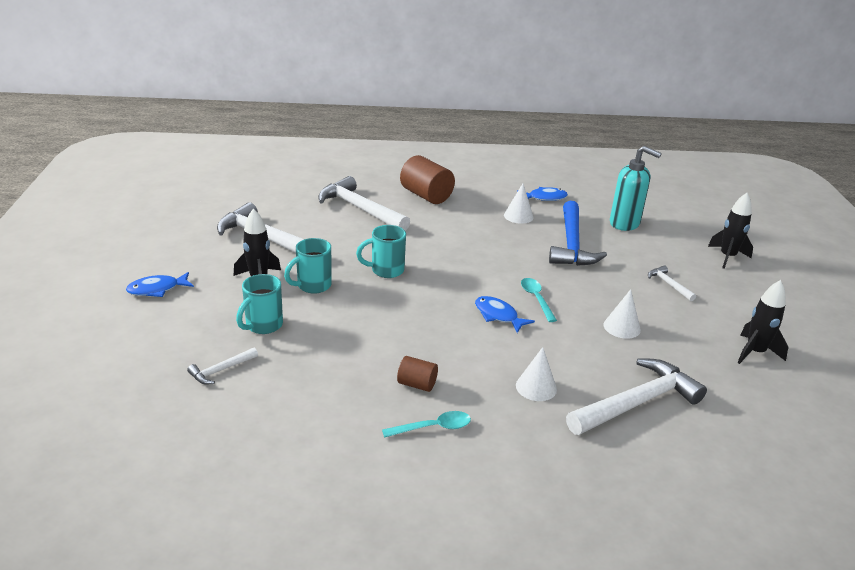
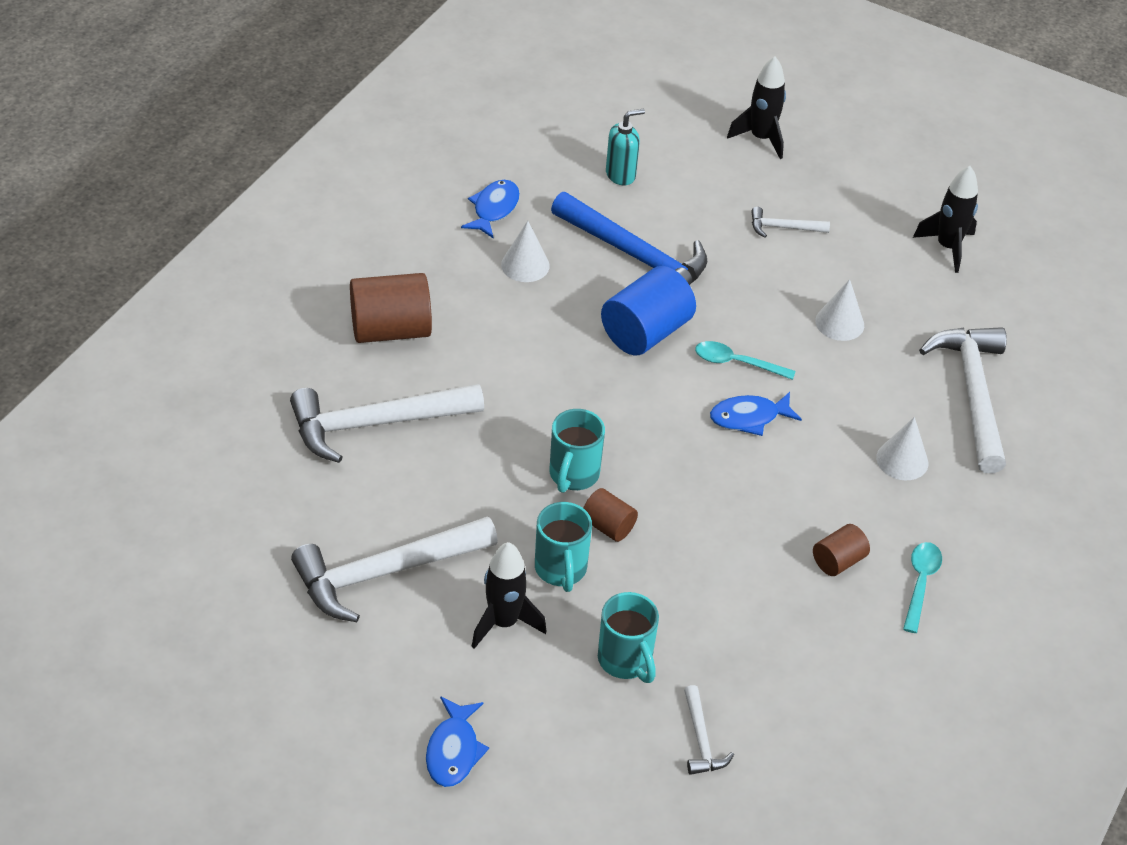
camera: 60 degrees left, 15 degrees up
(359, 291) = (608, 526): none -> brown cylinder
(519, 263) = (646, 332): none -> blue cylinder
(625, 223) = (621, 175): turquoise soap dispenser -> turquoise soap dispenser, size x0.62

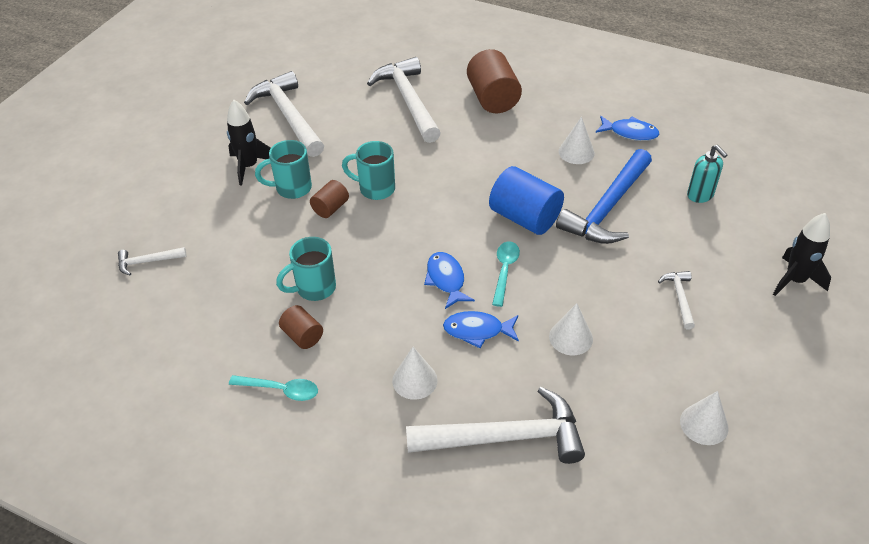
camera: 90 degrees right, 0 degrees up
(453, 750) = (156, 154): blue fish -> blue fish (477, 331)
(626, 660) = (215, 223): turquoise mug -> turquoise mug (314, 288)
(947, 247) = (704, 424): black rocket -> white cone

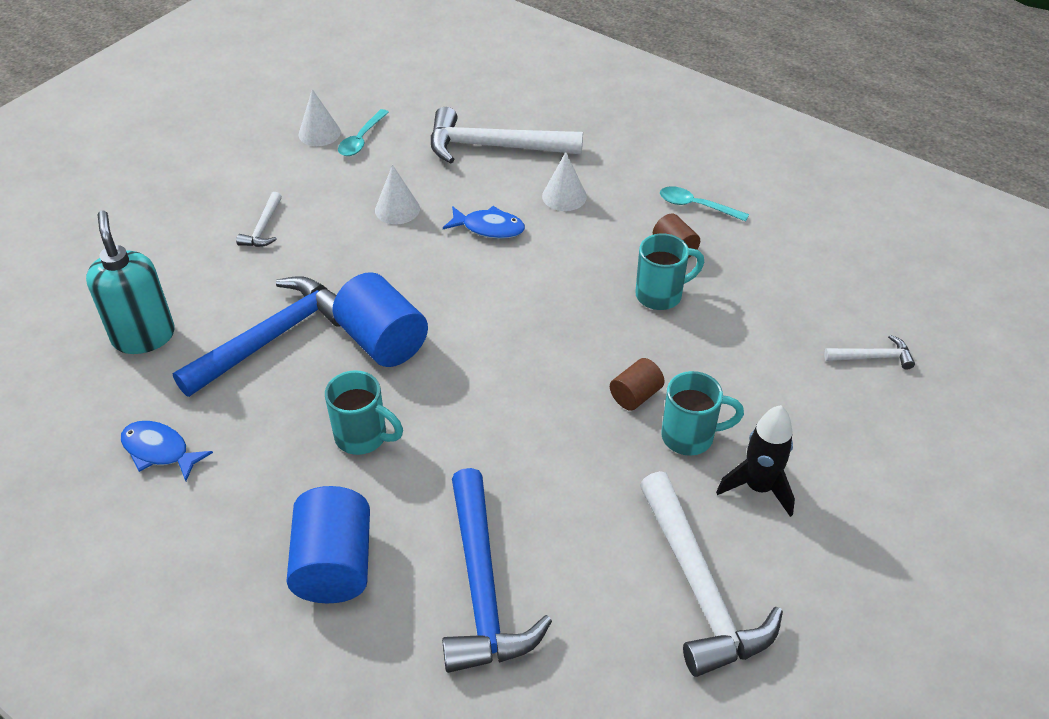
camera: 170 degrees left, 0 degrees up
(375, 189) = (569, 416): turquoise mug -> turquoise mug (363, 437)
(408, 101) = (482, 586): white hammer -> blue hammer
(446, 280) = (506, 282): blue fish -> none
(493, 98) = (334, 565): brown cylinder -> blue cylinder
(504, 271) = (436, 281): turquoise spoon -> turquoise spoon (361, 139)
(576, 152) = (260, 430): white cone -> none
(700, 195) = (144, 336): turquoise soap dispenser -> turquoise soap dispenser, size x1.61
(795, 280) = (130, 226): black rocket -> none

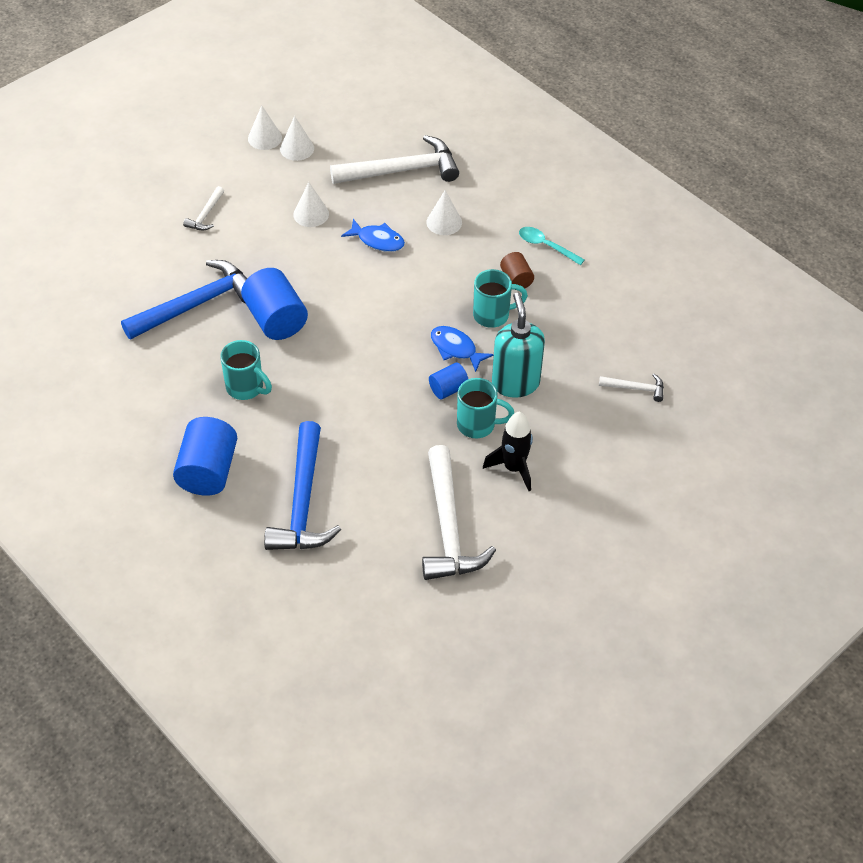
camera: 10 degrees right, 5 degrees up
(144, 336) = (105, 289): turquoise soap dispenser -> turquoise soap dispenser (515, 383)
(159, 451) = (104, 375): blue fish -> blue fish (456, 348)
(361, 139) = (297, 148): turquoise spoon -> white cone
(495, 147) = (401, 170): white hammer -> white hammer turned 150 degrees clockwise
(635, 395) = (448, 389): brown cylinder -> blue cylinder

